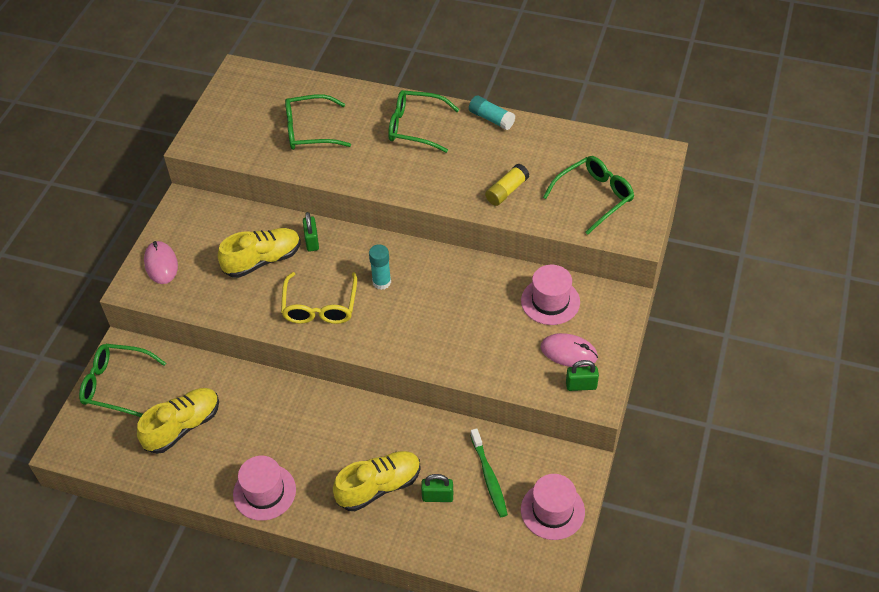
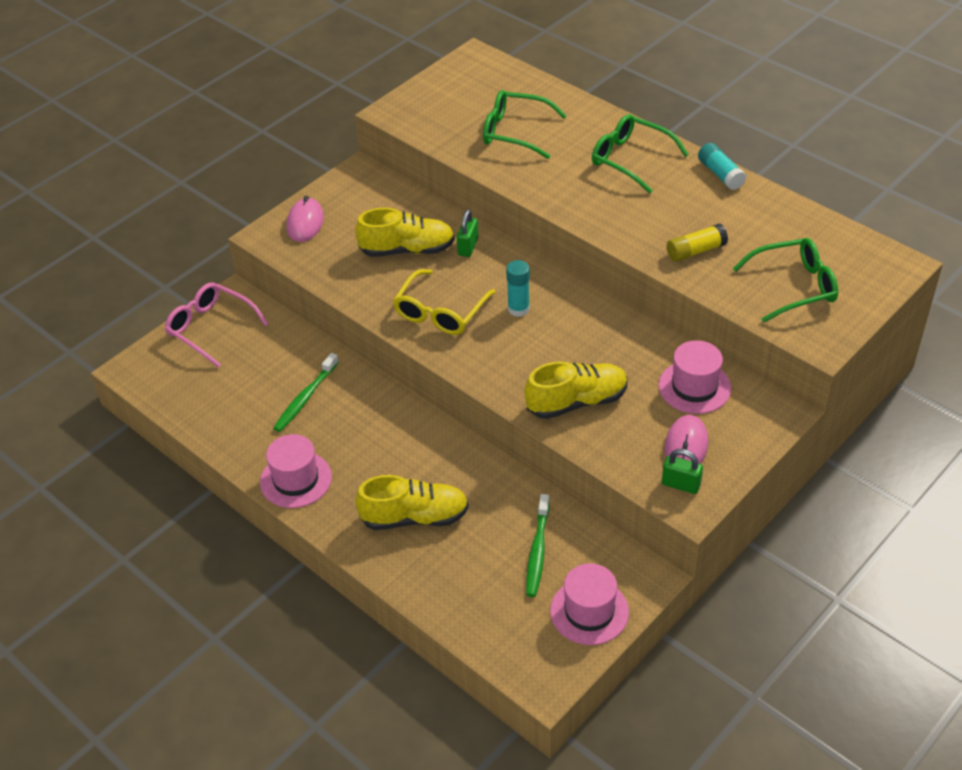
camera: 25 degrees right, 5 degrees down
(116, 384) = (211, 328): green glasses -> pink glasses
(183, 427) = (251, 389): yellow shoe -> yellow shoe (576, 402)
(233, 418) = (305, 398): none -> green toothbrush
(437, 496) = (471, 550): green padlock -> none
(568, 352) = (686, 446): pink mouse -> pink mouse turned 60 degrees clockwise

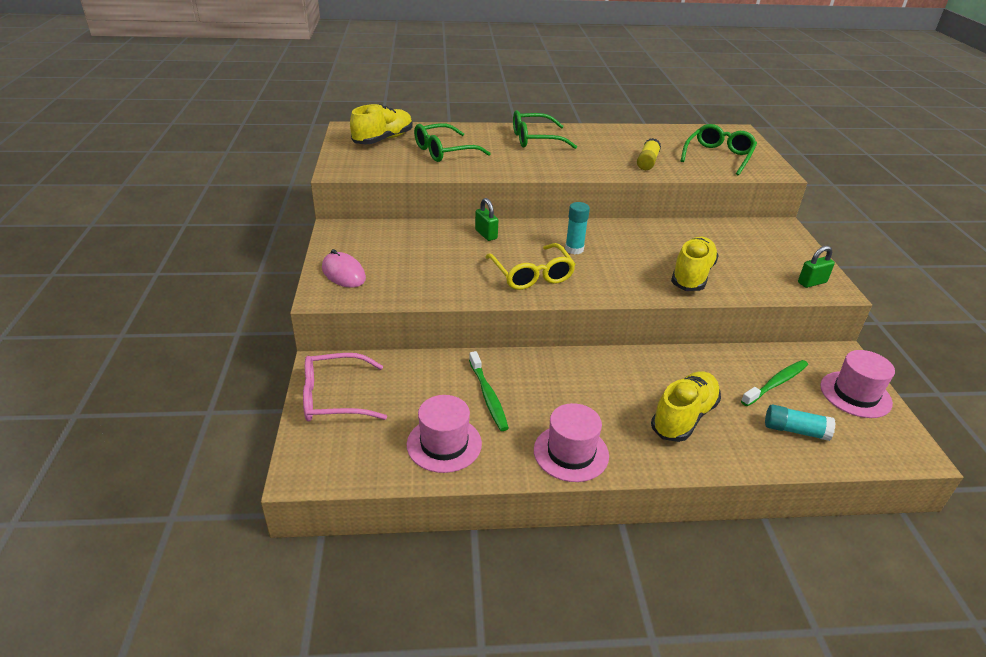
camera: 50 degrees left, 10 degrees down
(407, 250) = (448, 254): yellow shoe -> yellow shoe (383, 139)
(537, 551) = (776, 383): green toothbrush -> green toothbrush turned 90 degrees counterclockwise
(686, 446) = (778, 264): pink mouse -> none
(694, 387) = (728, 237): pink hat -> pink hat (444, 444)
(720, 174) = (592, 129): turquoise glue stick -> turquoise glue stick (795, 430)

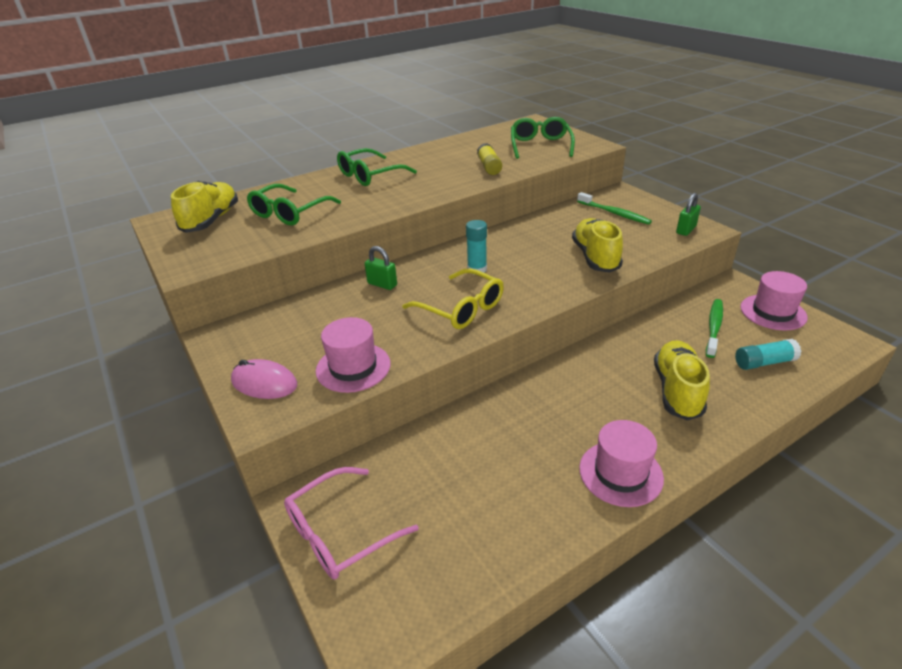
camera: 25 degrees left, 0 degrees up
(444, 444) = (499, 527): pink hat -> pink hat (353, 367)
(488, 396) = (498, 451): green toothbrush -> green toothbrush (614, 213)

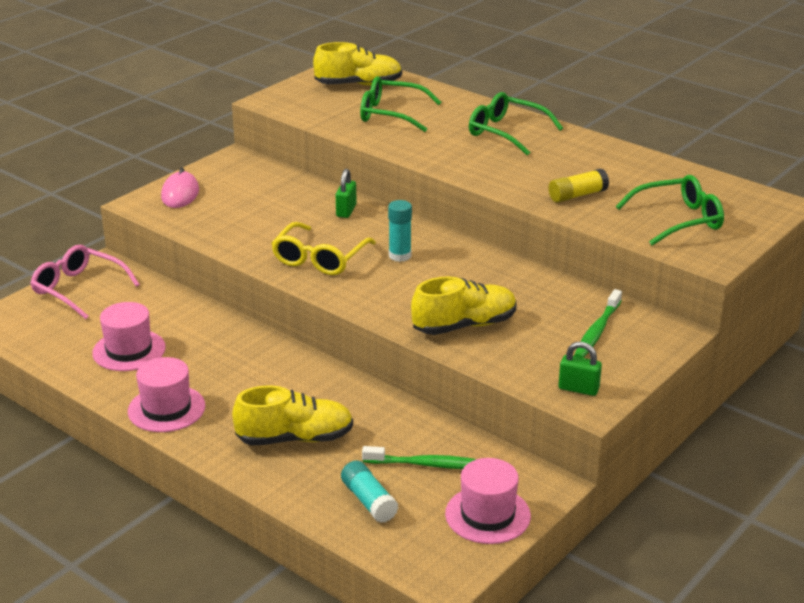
camera: 70 degrees right, 5 degrees down
(353, 367) = (211, 225): pink hat -> pink hat (129, 350)

